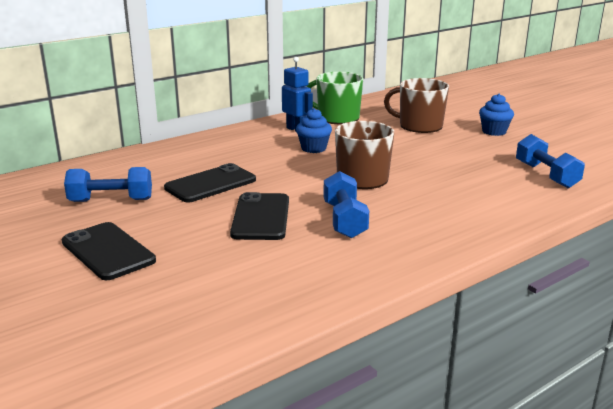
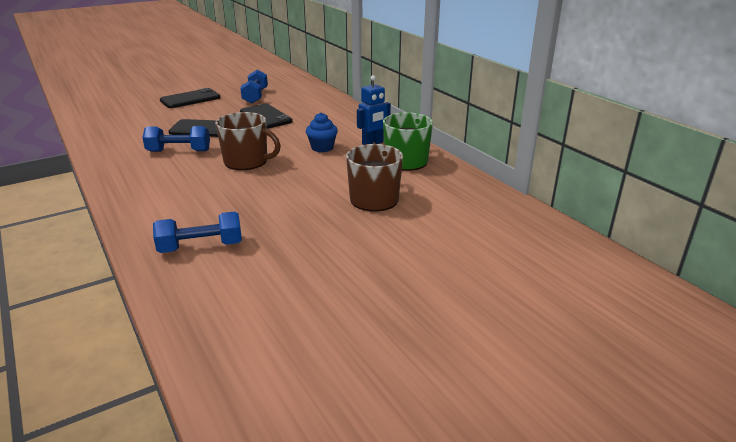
camera: 95 degrees right, 5 degrees up
(494, 131) = (345, 241): blue cupcake -> none

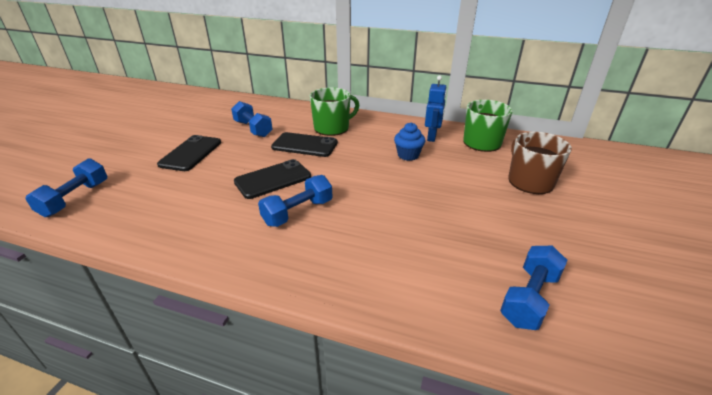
camera: 40 degrees left, 5 degrees up
(96, 103) = (75, 199): none -> blue dumbbell
(247, 161) = (380, 193): brown mug -> none
(310, 112) = (332, 128): none -> green mug

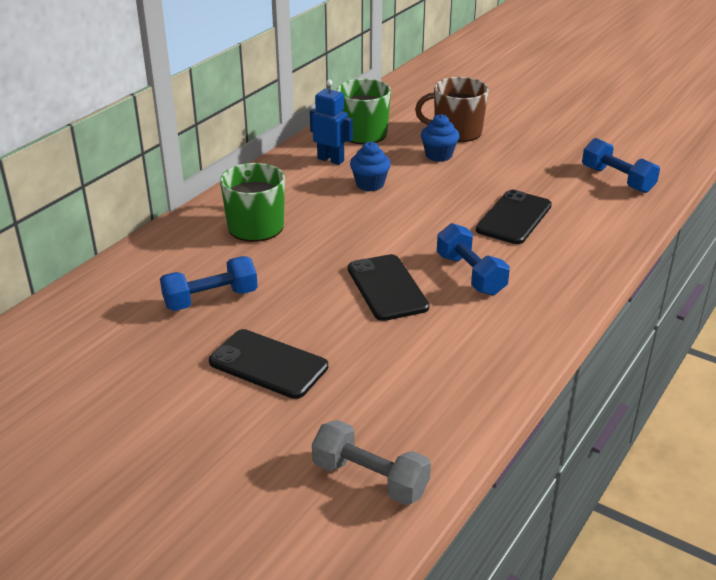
camera: 75 degrees left, 0 degrees up
(75, 199) = (370, 479): blue dumbbell -> grey dumbbell
(304, 145) = (300, 255): black phone -> black phone (514, 218)
(478, 177) = (438, 155): none -> blue cupcake

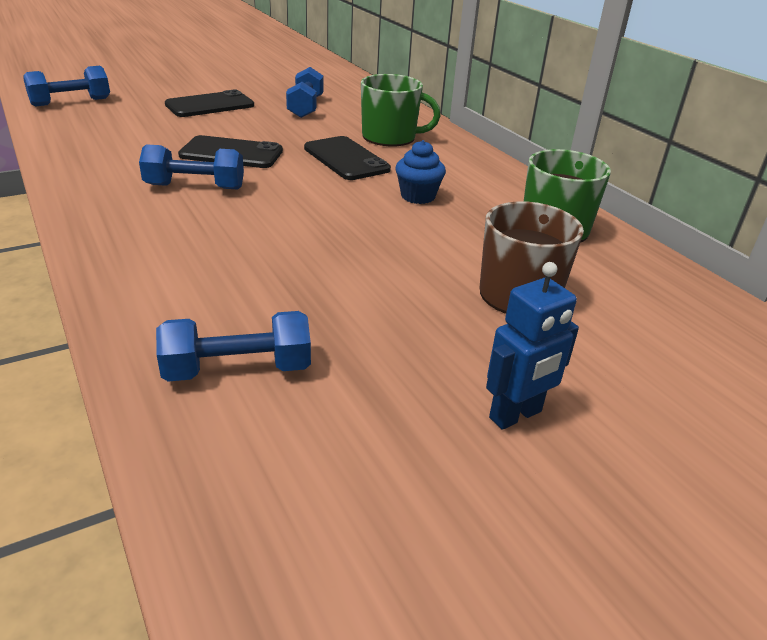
camera: 115 degrees right, 0 degrees up
(331, 159) = (495, 194): blue robot -> blue robot (516, 415)
(370, 479) = (71, 102): grey dumbbell -> blue dumbbell
(438, 155) = (454, 255): blue cupcake -> none
(514, 218) = (253, 244): black phone -> black phone (346, 159)

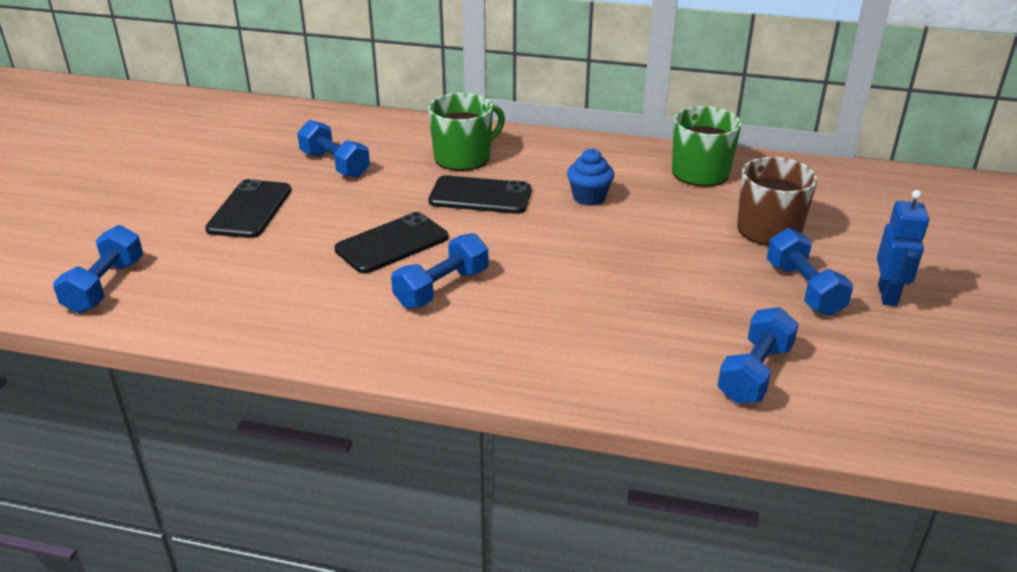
camera: 45 degrees left, 0 degrees up
(439, 351) = (804, 289): none -> blue dumbbell

